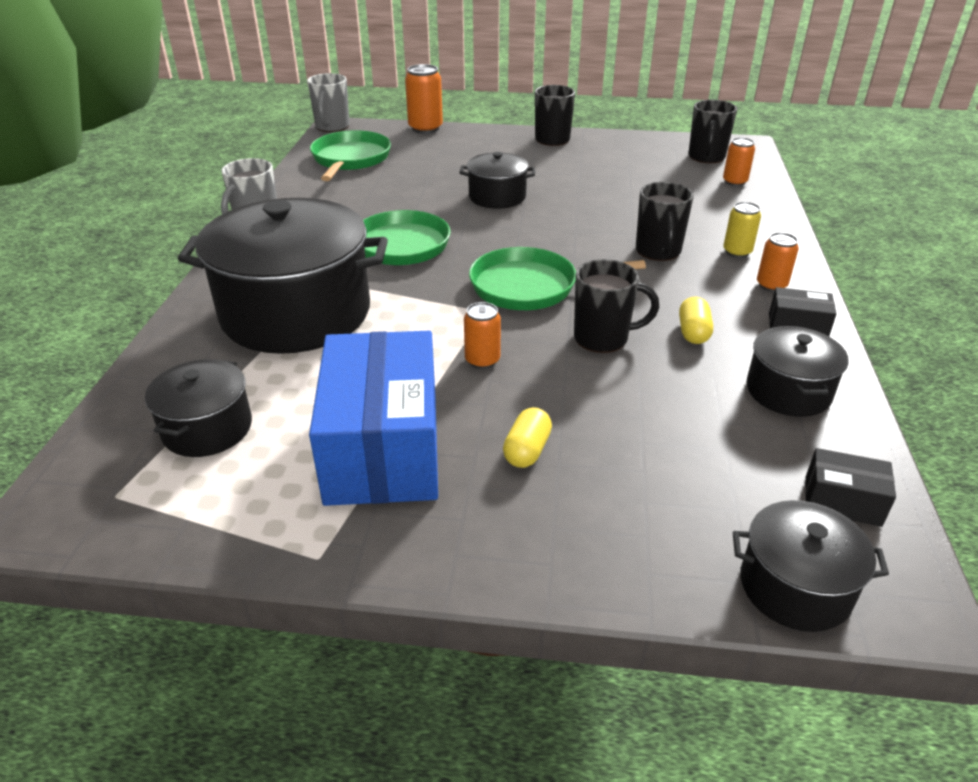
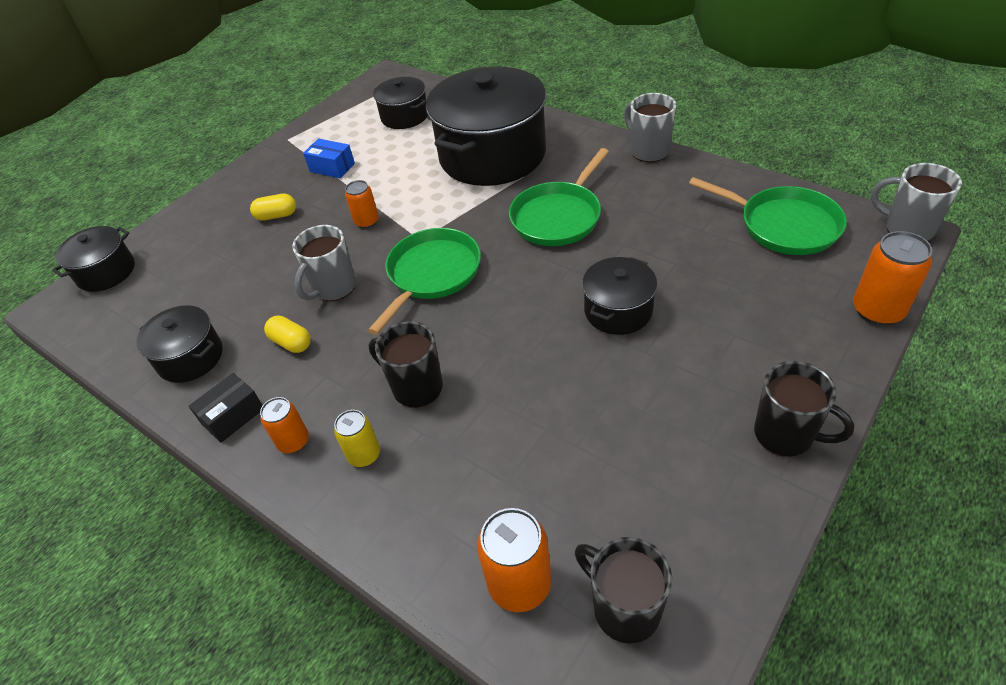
camera: 125 degrees right, 10 degrees up
(383, 448) = (332, 167): blue box -> blue box, size x0.43
(527, 450) = (276, 216): yellow capsule -> yellow capsule turned 60 degrees counterclockwise
(602, 338) = (334, 288): black mug -> grey mug
(734, 182) = (519, 584): orange can -> orange can, size x1.59
(842, 501) = (110, 322): black box -> none

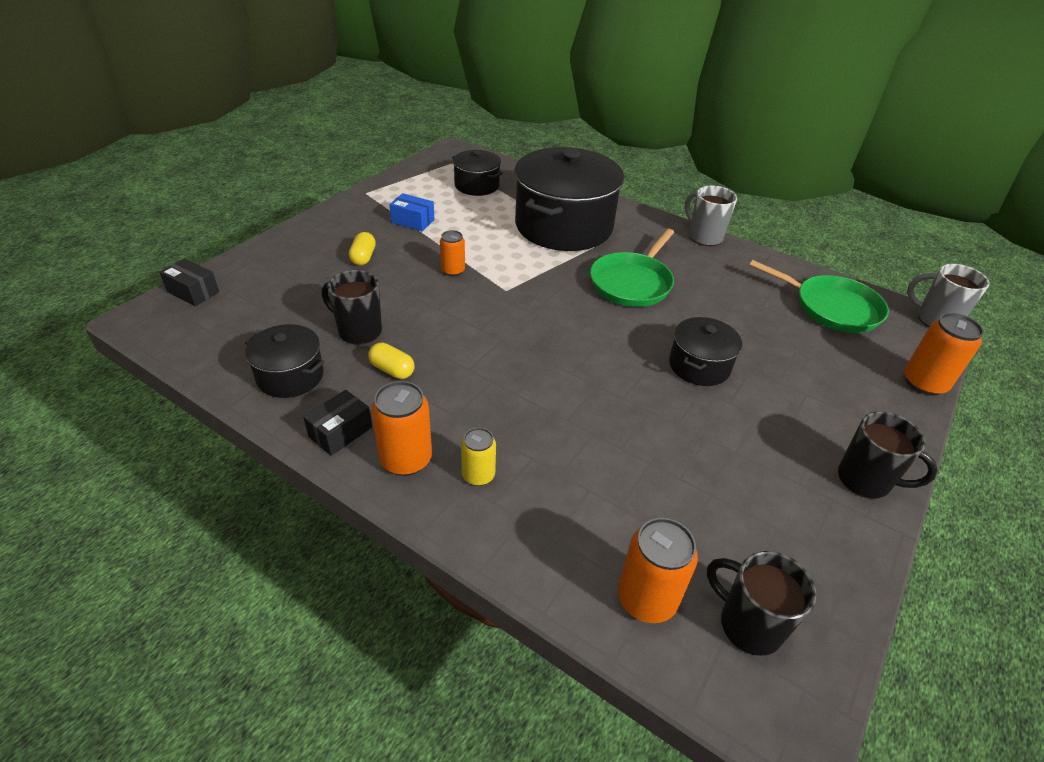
camera: 10 degrees left, 5 degrees down
(106, 272) = (193, 292): black pot -> black box
(276, 216) = (363, 257): yellow capsule -> yellow capsule turned 75 degrees counterclockwise
(293, 442) = (406, 459): orange can -> orange can, size x1.59
(334, 288) = (428, 325): grey mug -> none
(416, 387) = (521, 418): black mug -> black mug (359, 331)
(432, 274) = (521, 321): green pan -> none

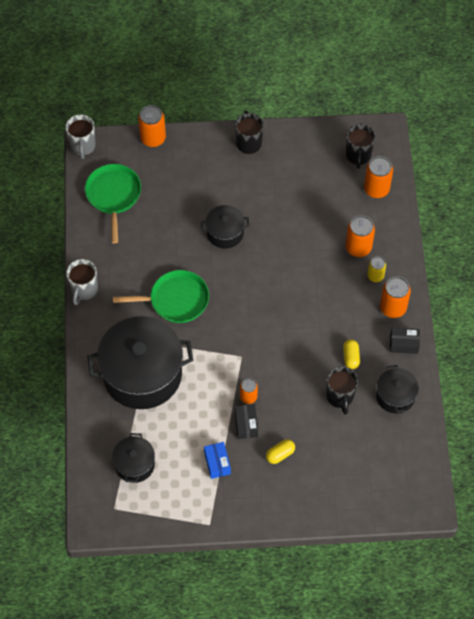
camera: 125 degrees left, 20 degrees up
(193, 292) = (389, 507): black box -> black box (246, 424)
(548, 488) = (358, 247): none -> orange can

